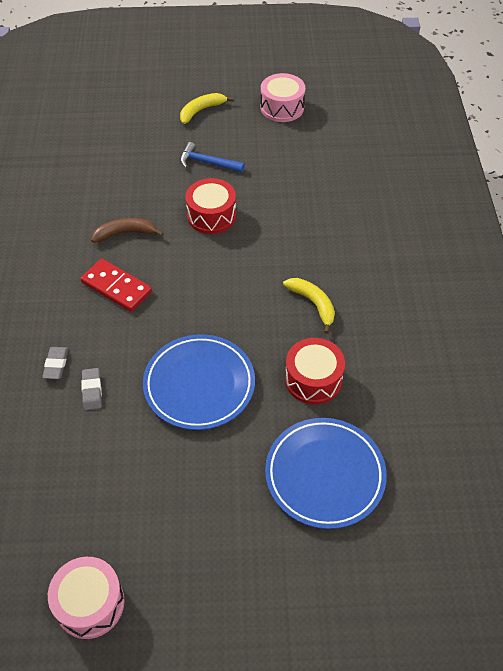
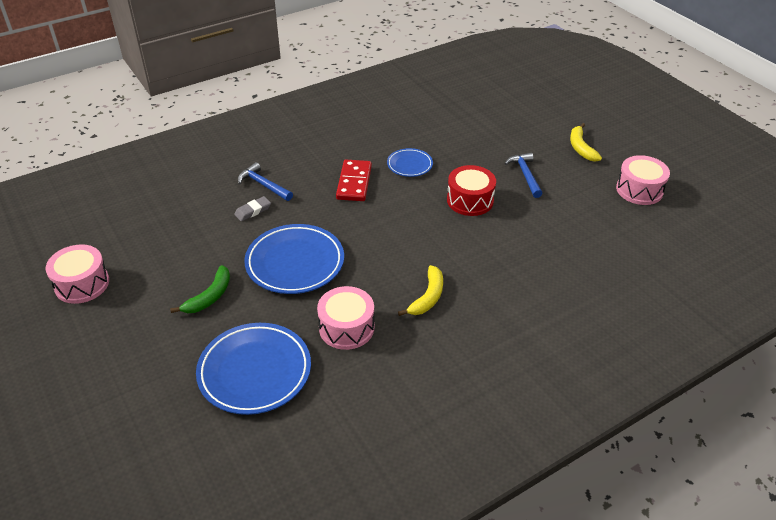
camera: 60 degrees right, 10 degrees down
(56, 364) = (263, 185): grey eraser -> blue hammer
(125, 233) = (409, 165): brown banana -> blue plate
(198, 478) = (209, 297): none -> green banana
(201, 110) = (580, 148): yellow banana -> yellow banana turned 120 degrees counterclockwise
(313, 379) = (346, 328): red drum -> pink drum

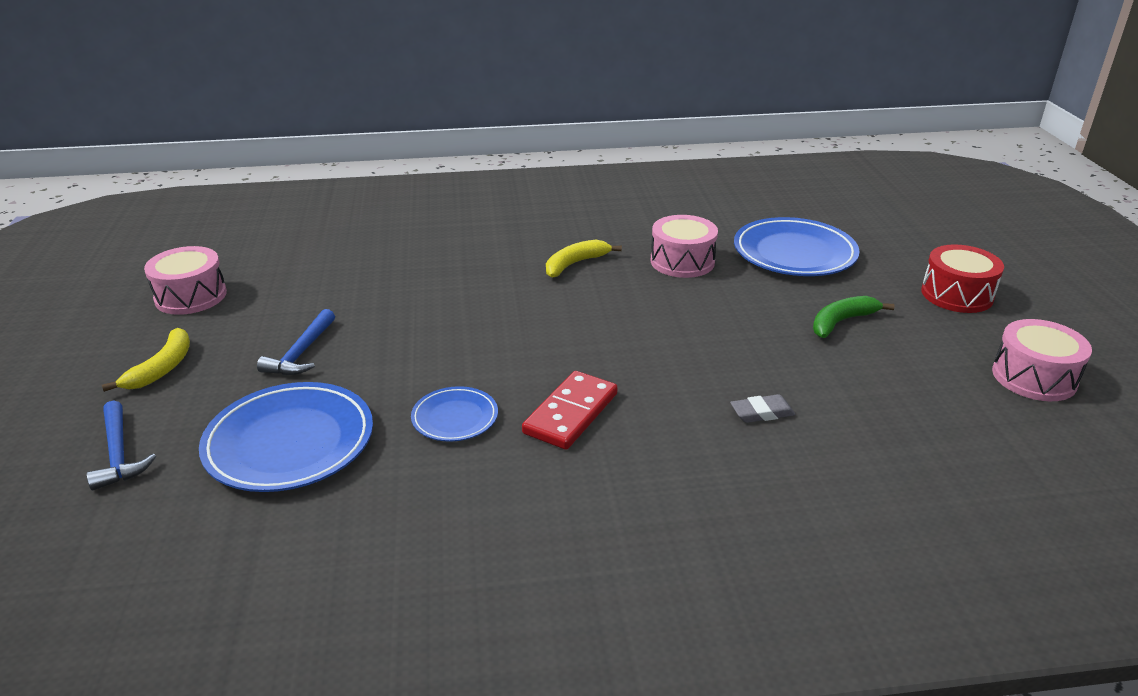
camera: 155 degrees left, 10 degrees down
(263, 185) = (732, 453): blue hammer -> blue hammer (119, 454)
(295, 263) = (717, 330): blue plate -> blue plate (289, 443)
(470, 200) = (421, 341): red drum -> red drum (957, 294)

